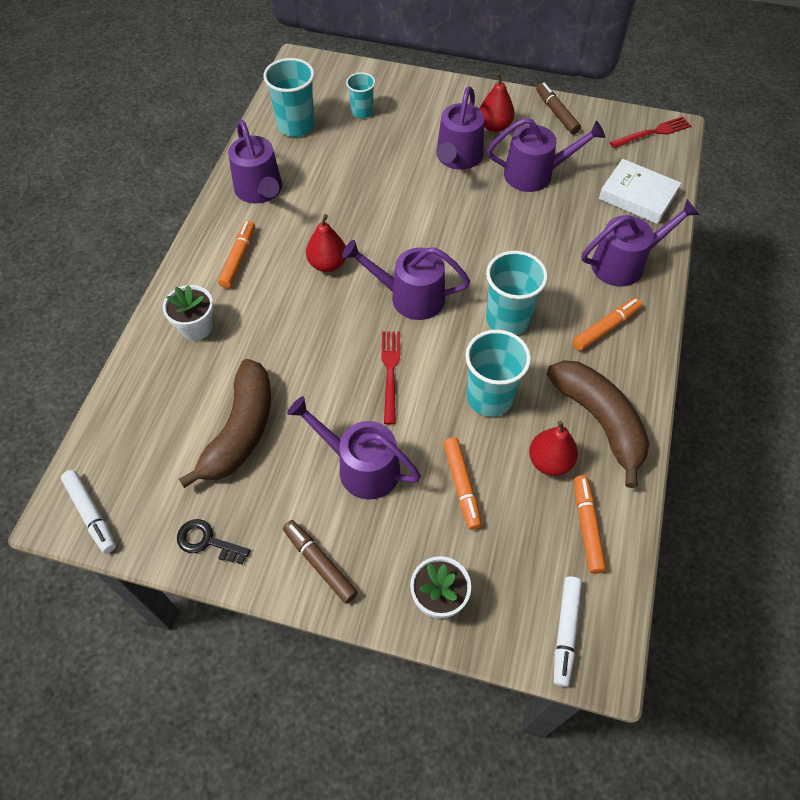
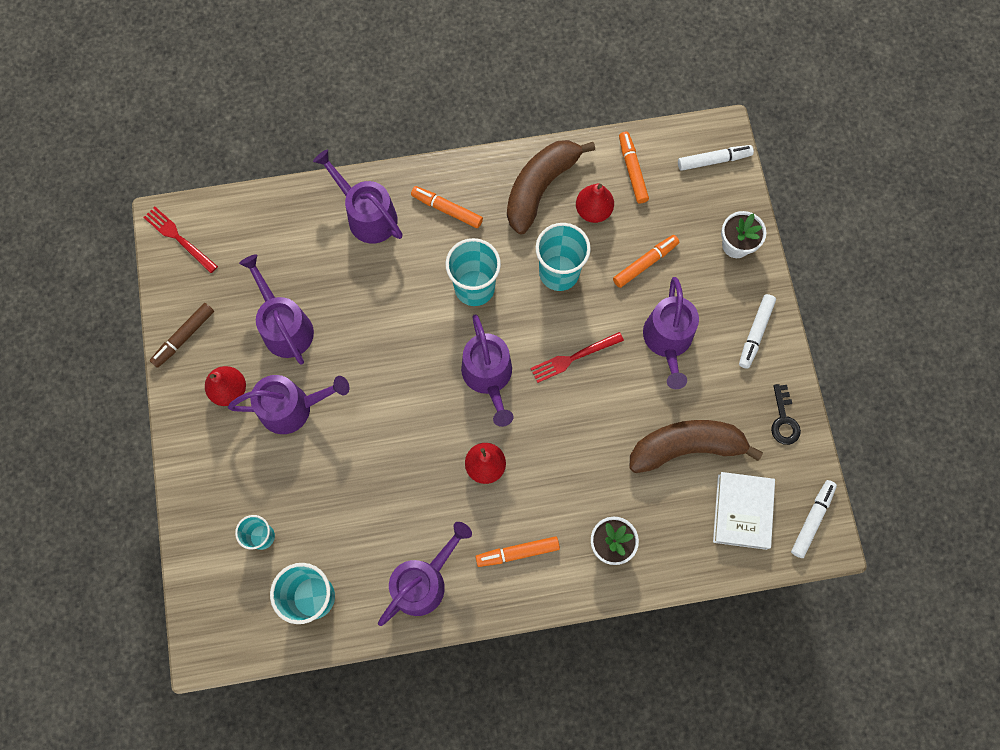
camera: 115 degrees left, 15 degrees up
(319, 563) = (755, 333): brown marker -> white marker
(587, 526) = (632, 170): orange marker -> orange marker turned 105 degrees clockwise
(637, 196) = (276, 228): white book -> white book (742, 511)

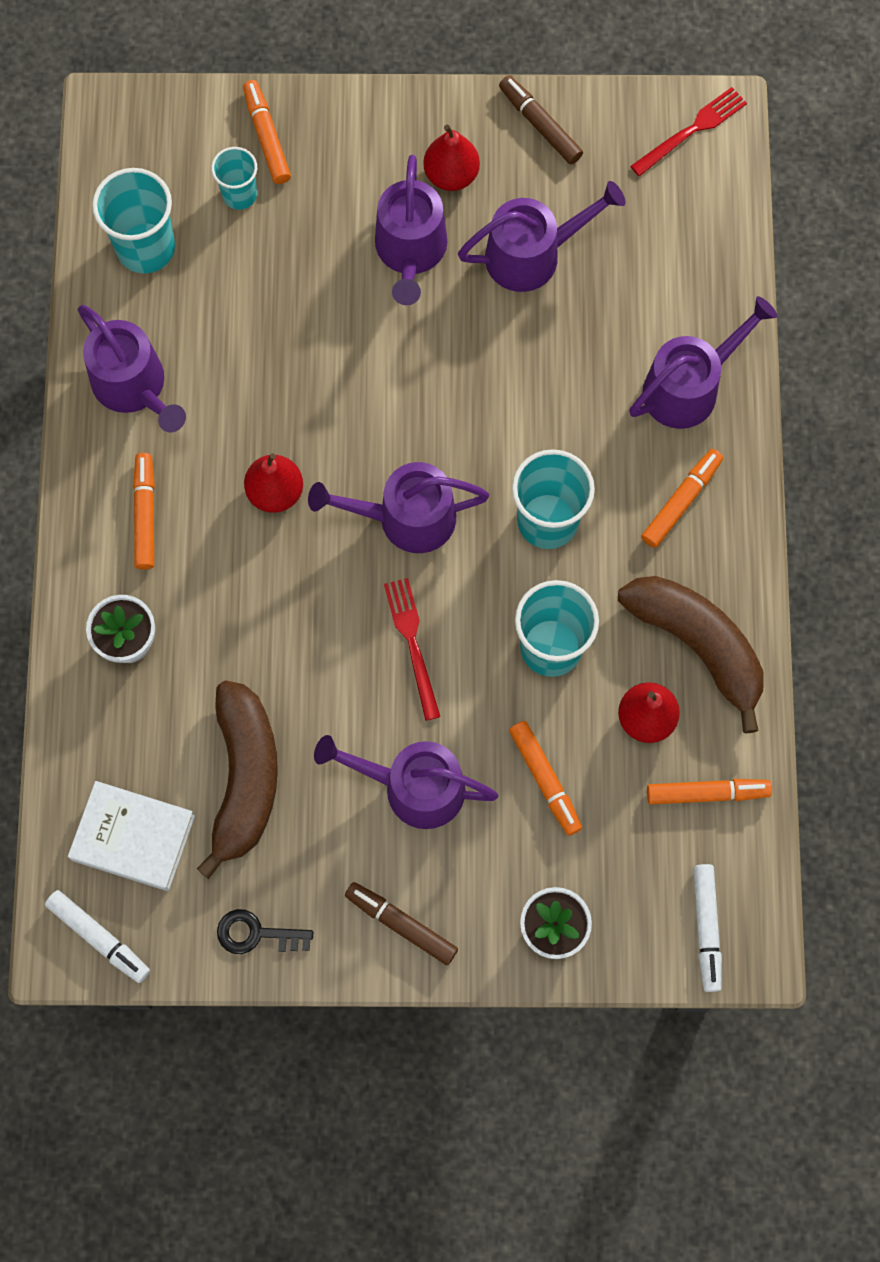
camera: 100 degrees right, 0 degrees up
(213, 526) = (266, 137): none -> orange marker
(755, 333) = (401, 924): white marker -> brown marker

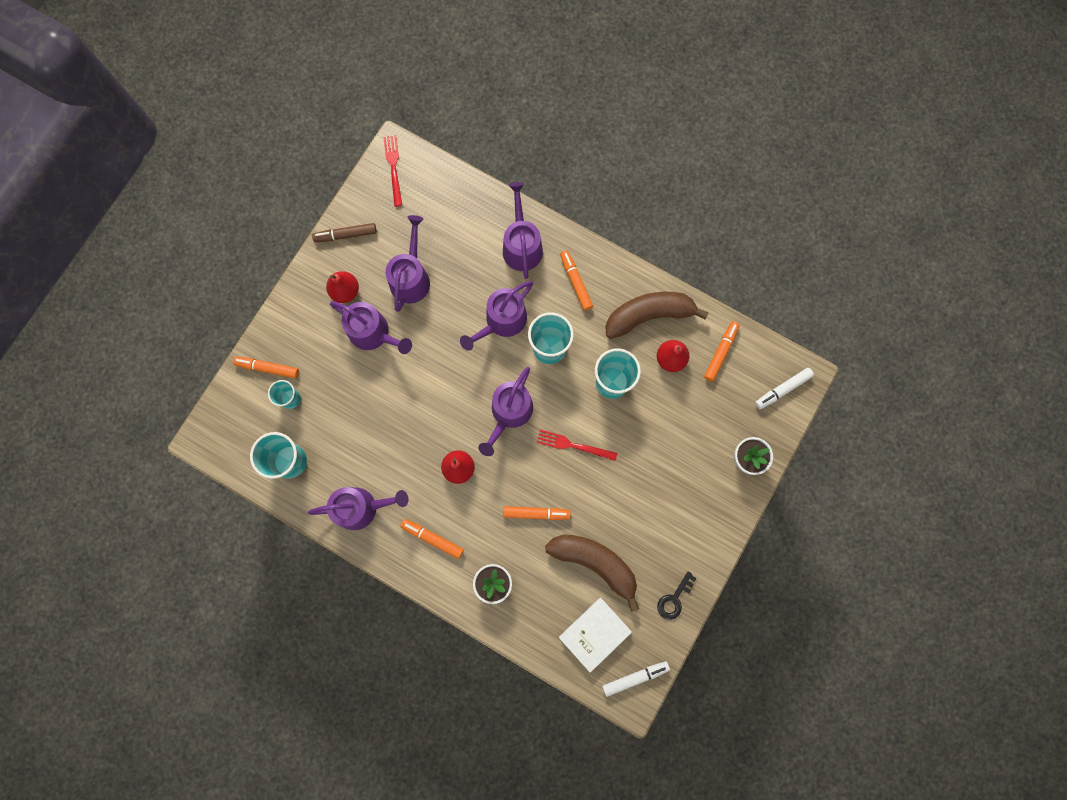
camera: 60 degrees left, 5 degrees up
(401, 924) = (706, 527): brown marker -> none
(414, 787) = (644, 484): purple watering can -> purple watering can (502, 321)
(545, 779) = (674, 421): orange marker -> orange marker (536, 513)
(706, 928) = (782, 389): white marker -> white marker turned 120 degrees clockwise

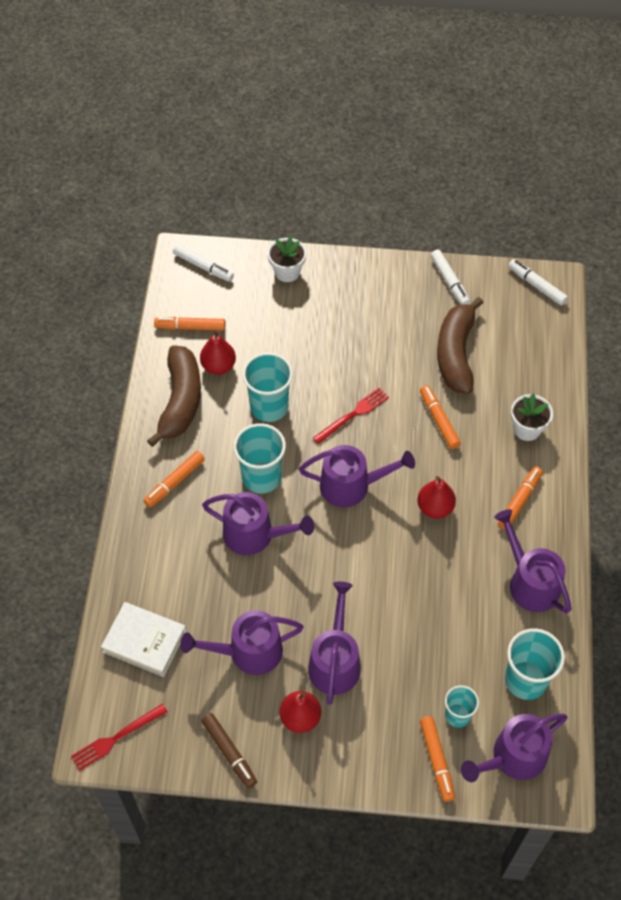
camera: 115 degrees left, 20 degrees down
(432, 538) = (519, 501): orange marker -> orange marker turned 150 degrees counterclockwise
(522, 245) = (156, 552): purple watering can -> purple watering can (513, 757)
(573, 445) = (353, 415): red fork -> red fork turned 120 degrees counterclockwise
(594, 634) = (519, 329): white book -> white book (145, 641)
(649, 315) = (180, 401): brown banana -> brown banana turned 135 degrees counterclockwise
(674, 599) = (449, 281): black key -> white marker

